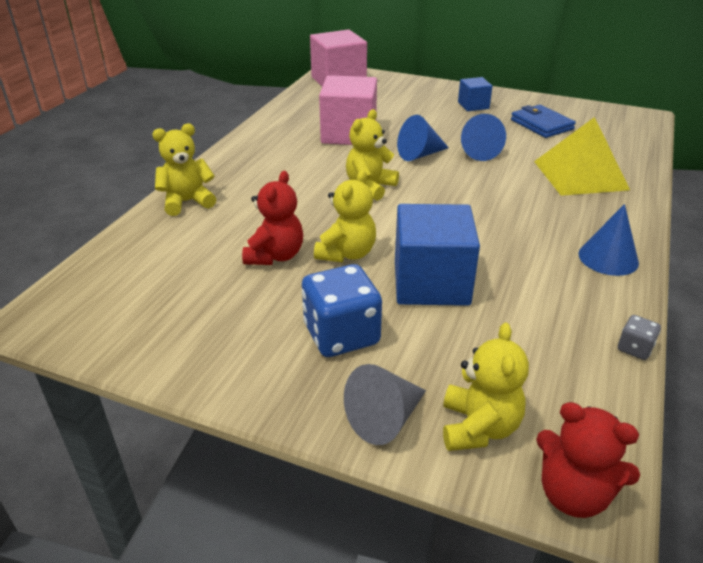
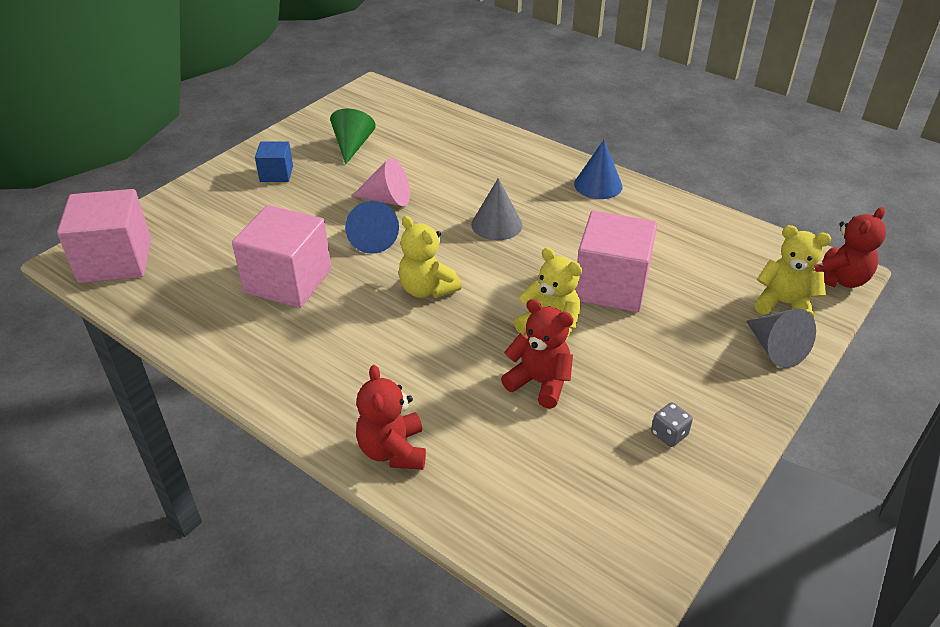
camera: 75 degrees left, 5 degrees up
(187, 202) = (393, 450): yellow teddy bear -> red teddy bear
(341, 335) = (674, 355): blue dice -> none
(431, 283) = (611, 286): blue cube -> pink cube
(478, 151) = (387, 199): blue cone -> pink cone
(484, 206) = (496, 224): none -> grey cone
(541, 125) = (352, 145): blue wallet -> green cone
(580, 175) = (464, 156): yellow pyramid -> none
(634, 348) = (708, 210): grey dice -> grey dice (669, 434)

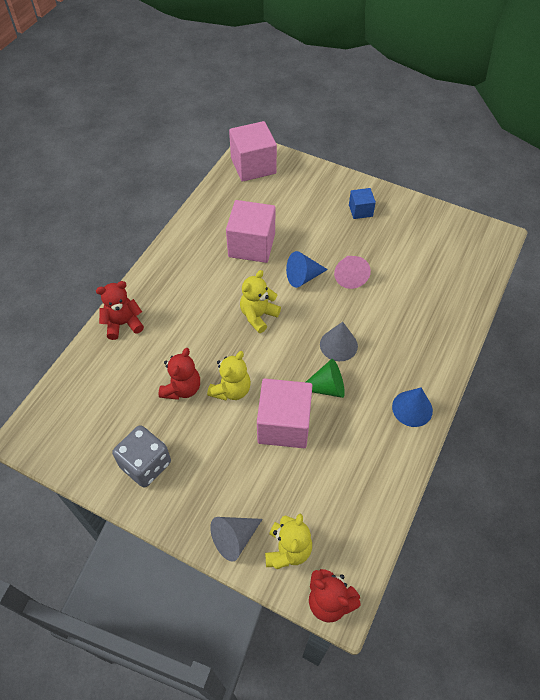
camera: 80 degrees right, 15 degrees up
(352, 145) = (410, 242): green cone -> green cone (326, 387)
(669, 434) = (145, 464): grey dice -> grey dice, size x2.16

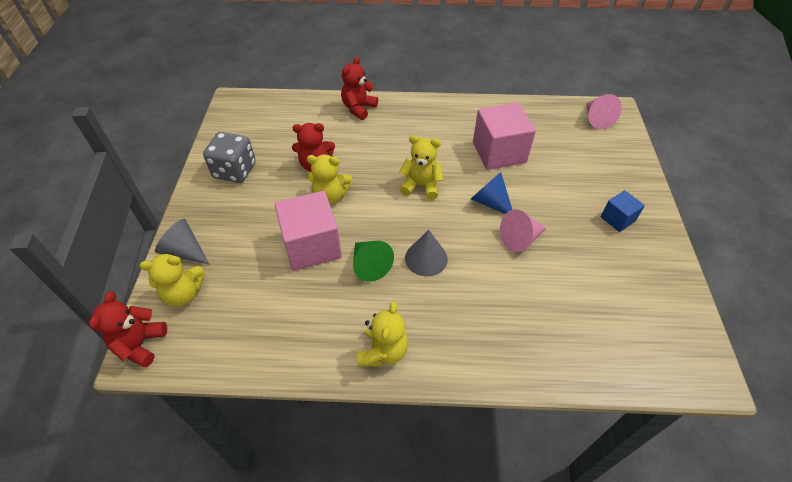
camera: 65 degrees right, 5 degrees down
(123, 324) = (358, 108): red teddy bear -> red teddy bear turned 105 degrees counterclockwise
(253, 166) = (596, 119): pink cube -> pink cone
(412, 408) = (383, 351): blue cone -> yellow teddy bear

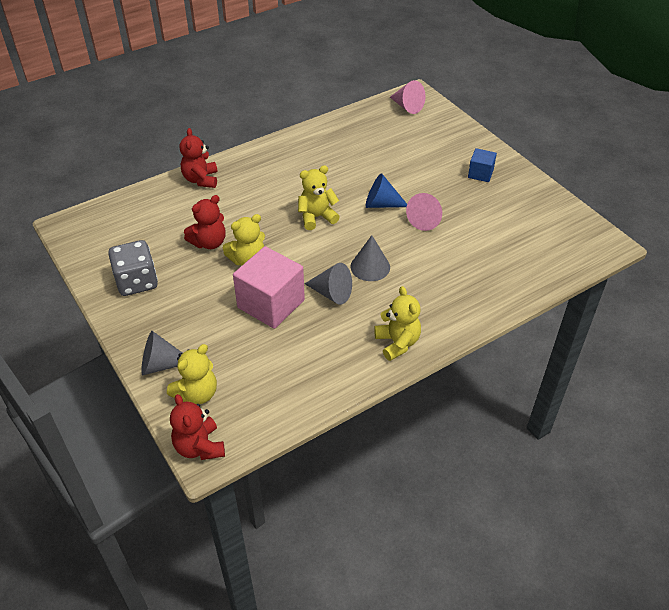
camera: 35 degrees left, 5 degrees down
(370, 265) = (332, 293): green cone -> grey cone
(499, 152) = (355, 164): pink cube -> none

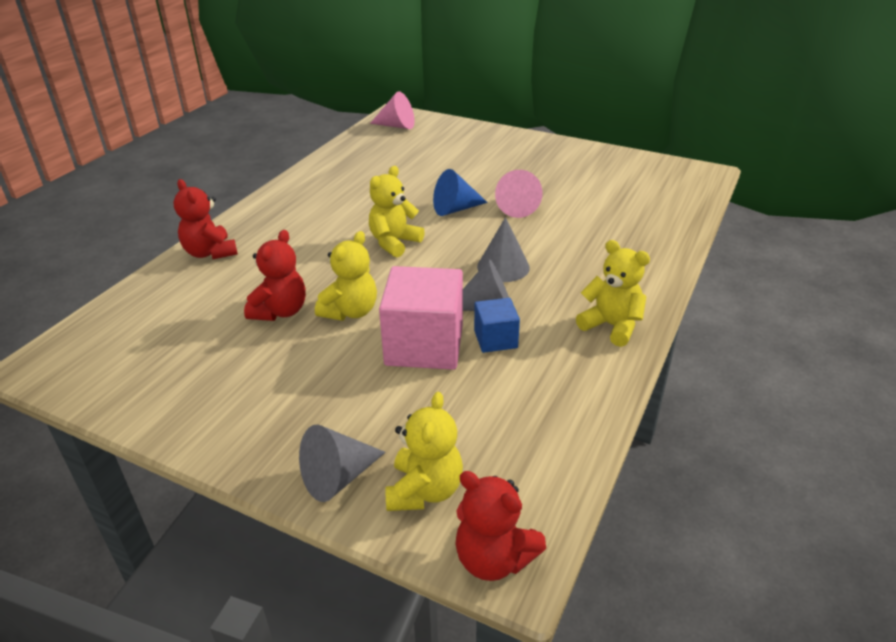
camera: 30 degrees left, 10 degrees down
(137, 282) = (212, 391): grey dice -> none
(480, 174) = (528, 156): blue cube -> blue cube (495, 339)

